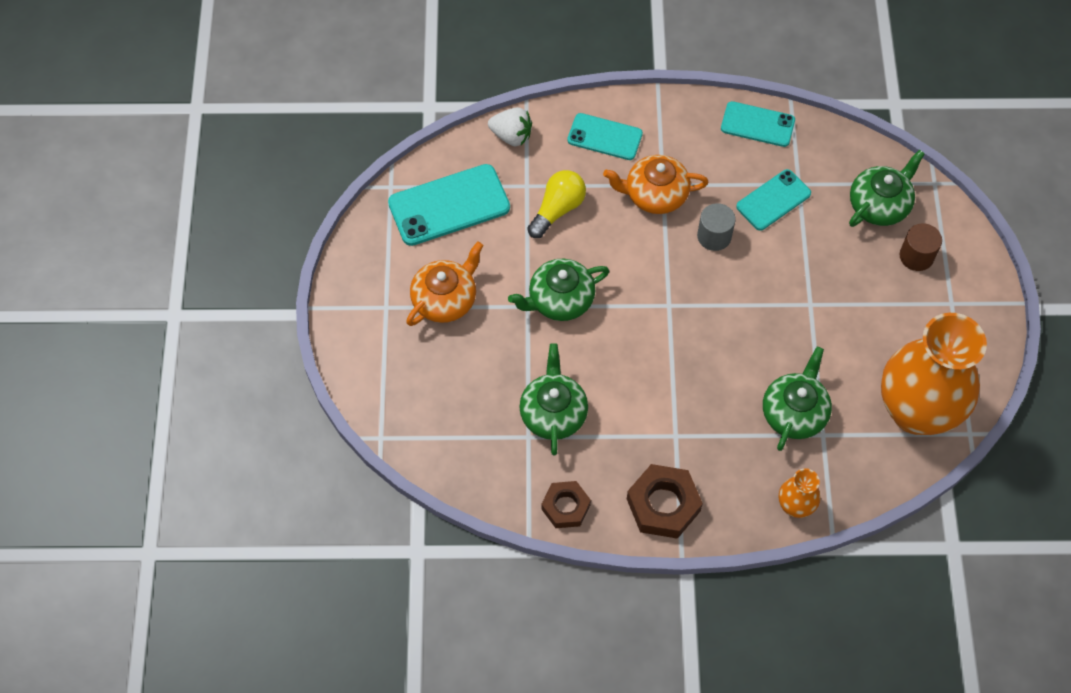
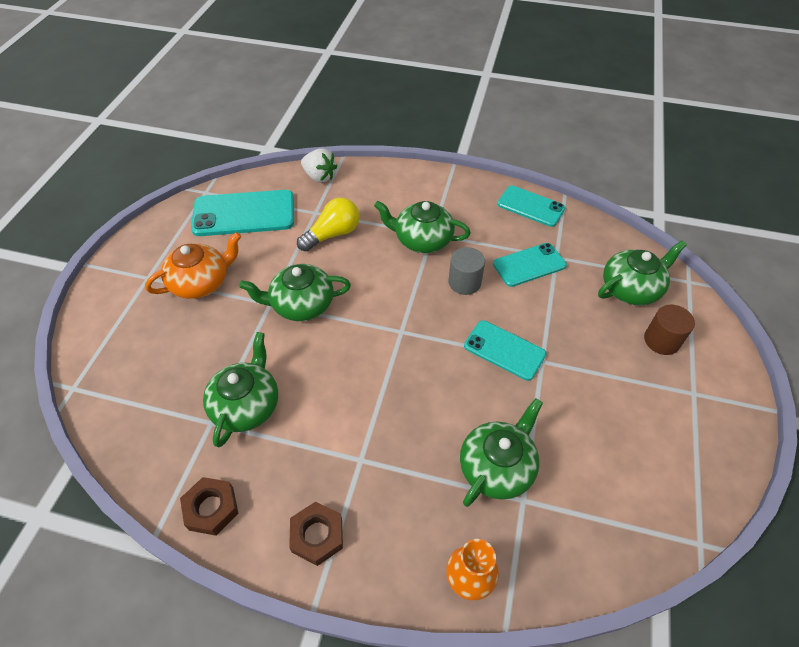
camera: 15 degrees right, 10 degrees down
(604, 137) = (395, 191): turquoise phone -> turquoise phone (504, 350)
(655, 194) = (422, 240): orange teapot -> green teapot
(663, 505) = (317, 535): brown nut -> brown nut, size x0.66
(916, 411) = (638, 500): orange vase -> none

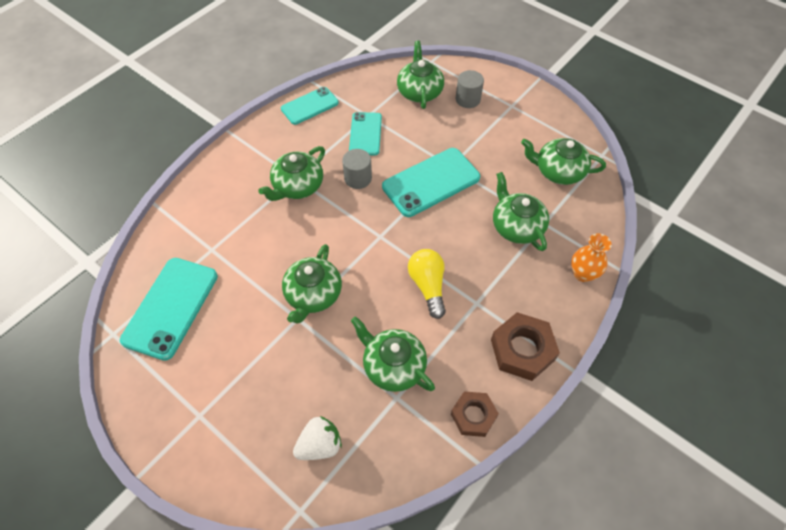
camera: 65 degrees left, 5 degrees up
(201, 282) = (237, 368): orange teapot -> none
(317, 535) = (522, 350): brown nut -> brown nut, size x1.52
(319, 177) = (167, 230): white strawberry -> white strawberry (320, 445)
(333, 234) = (248, 245): yellow light bulb -> yellow light bulb (428, 286)
(504, 350) = (431, 182): turquoise phone -> turquoise phone, size x1.57
(624, 490) = (558, 171): none -> green teapot
(661, 340) = (468, 99): brown cylinder -> grey cylinder

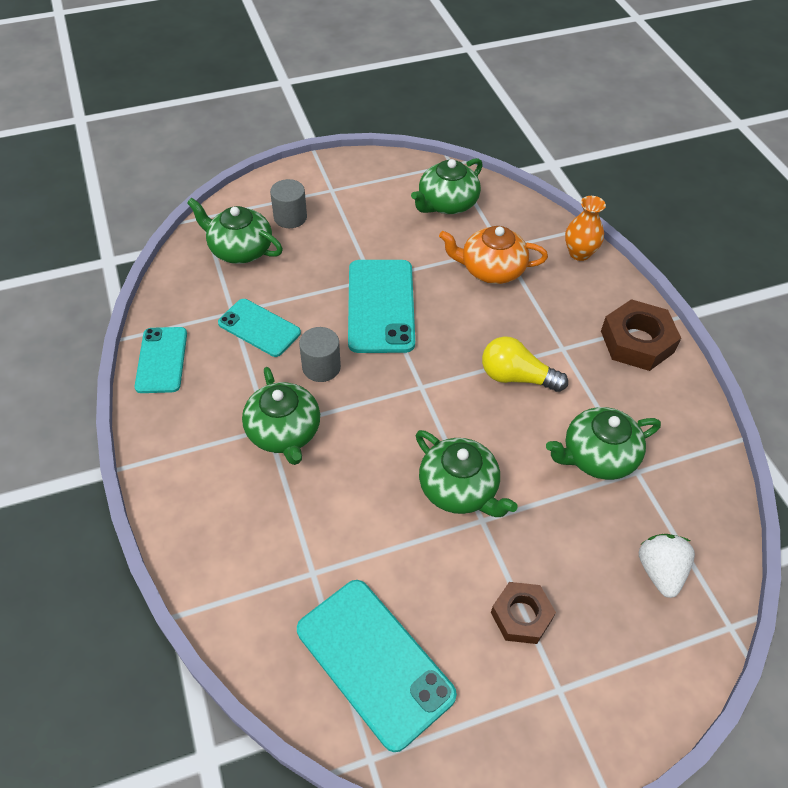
camera: 60 degrees left, 5 degrees down
(473, 416) = (689, 417): brown nut -> brown nut (521, 616)
(516, 226) = (491, 269): green teapot -> orange teapot

